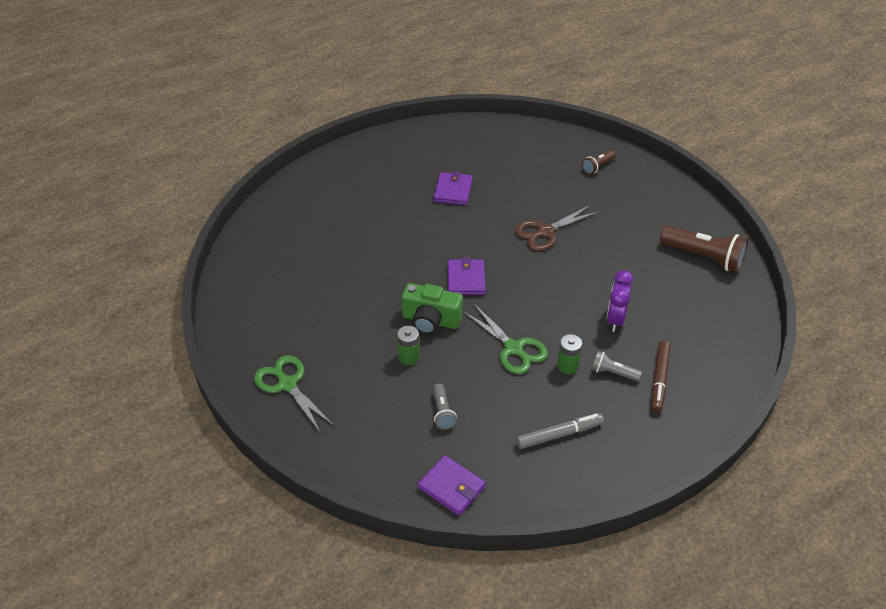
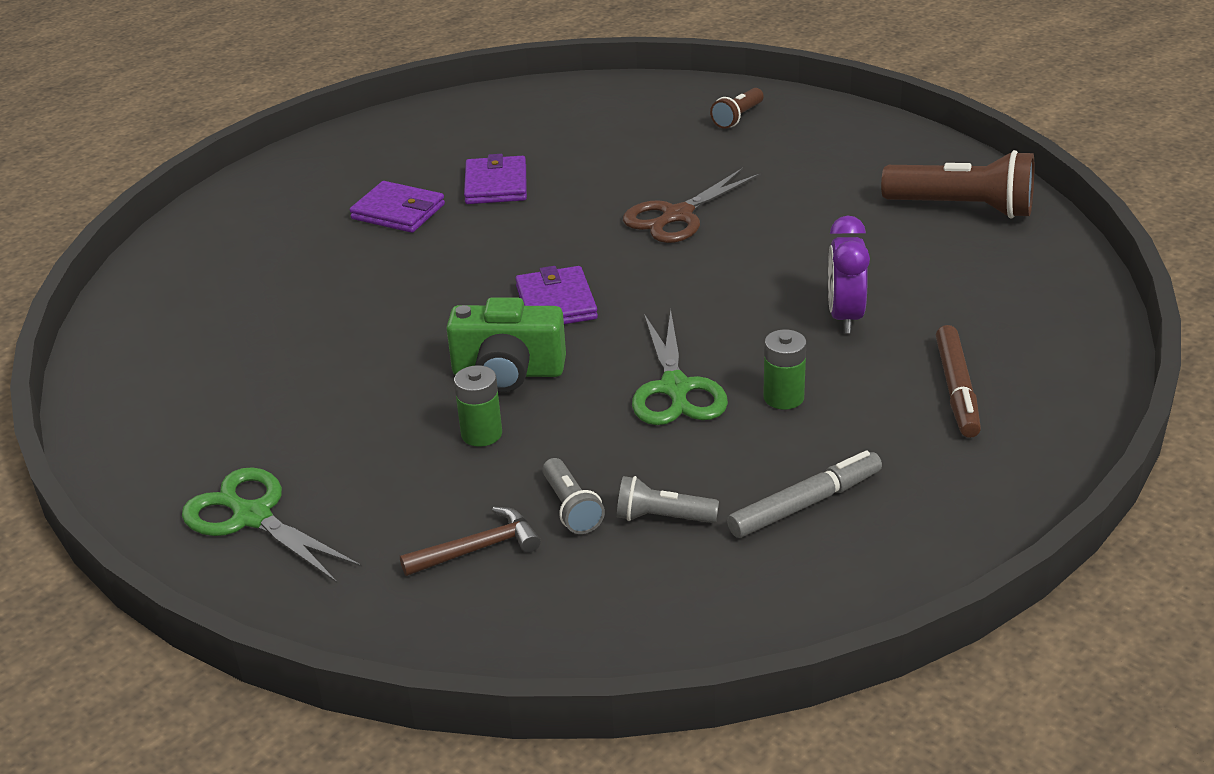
camera: 10 degrees left, 10 degrees down
(391, 427) = (478, 549): none -> brown hammer
(451, 487) = (625, 626): purple wallet -> purple wallet (398, 212)
(513, 348) = (675, 388): green scissors -> green scissors turned 45 degrees clockwise
(613, 373) = (870, 394): grey flashlight -> grey flashlight (662, 517)

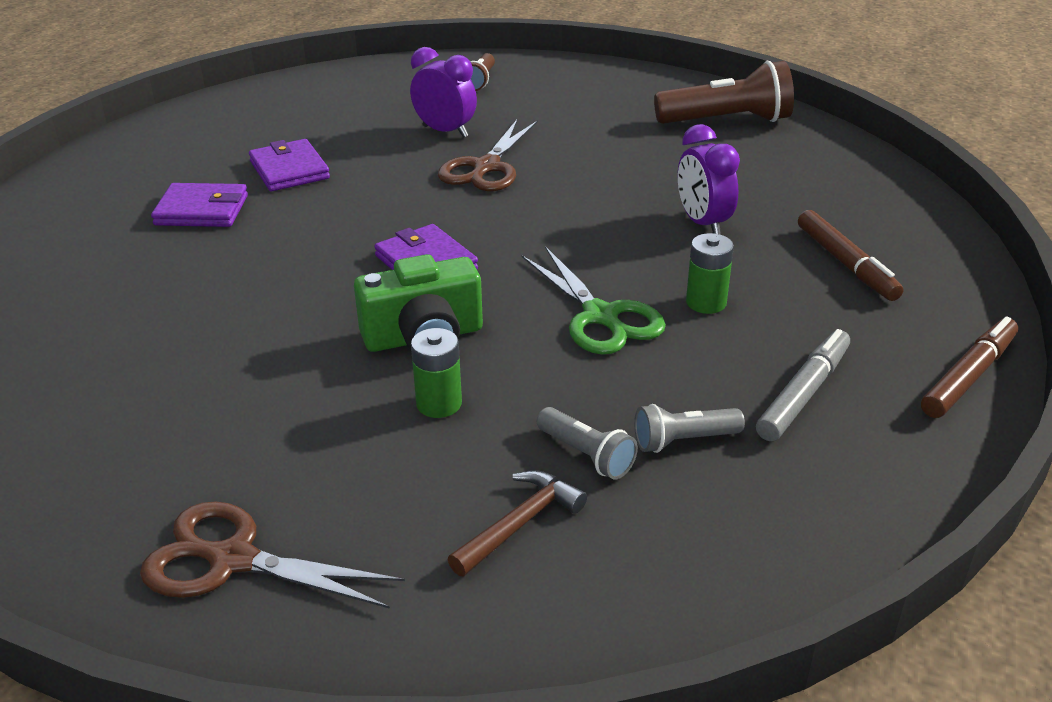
camera: 25 degrees left, 0 degrees up
(253, 517) = (233, 560): green scissors -> brown scissors
(664, 169) = (445, 131): none -> purple clock
(981, 528) = (969, 376): none -> brown marker

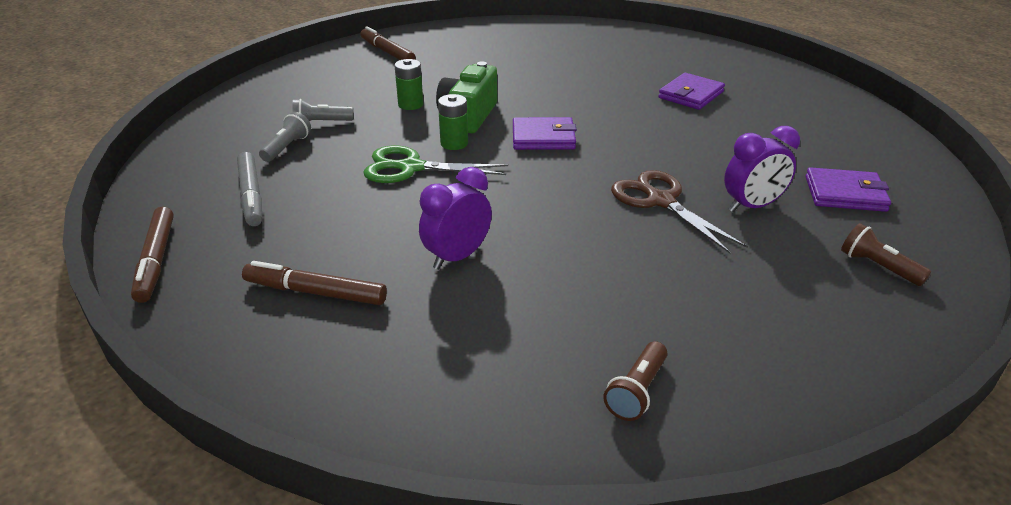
camera: 125 degrees right, 0 degrees up
(233, 560) = (387, 52): brown scissors -> brown marker
(289, 170) = (728, 130): purple wallet -> purple wallet (845, 194)
(519, 524) = (313, 97): brown hammer -> none
(703, 223) = (457, 257): purple clock -> purple clock turned 60 degrees counterclockwise
(706, 302) = (369, 207): green battery -> green battery (454, 143)
(727, 121) = (637, 391): brown flashlight -> brown flashlight, size x0.52

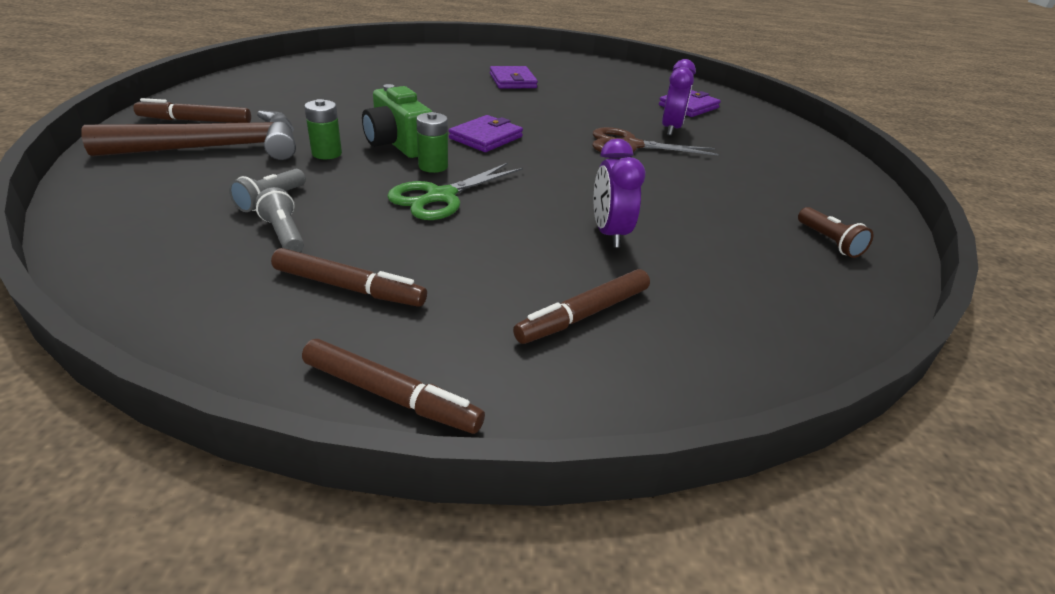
camera: 55 degrees left, 0 degrees up
(251, 195) = (349, 288): grey marker -> brown marker
(361, 76) = (215, 148): none -> brown hammer
(877, 267) = (766, 134): brown flashlight -> none

